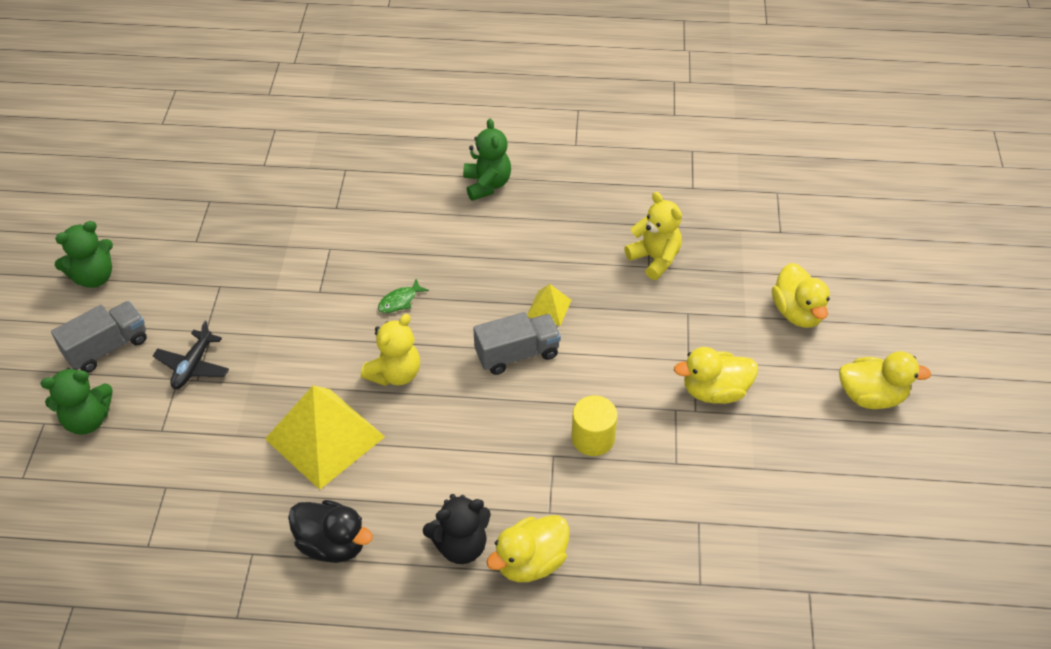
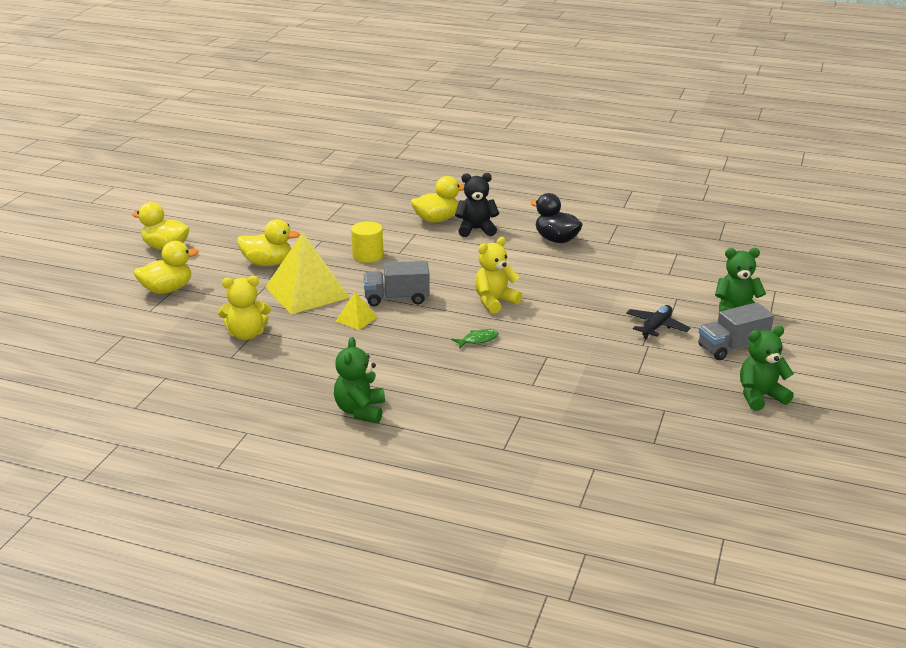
camera: 165 degrees left, 20 degrees down
(325, 438) = (554, 279): yellow pyramid -> yellow pyramid (307, 292)
(654, 259) = (246, 334): yellow teddy bear -> yellow teddy bear turned 75 degrees counterclockwise
(797, 312) = (167, 289): yellow duck -> yellow duck turned 60 degrees clockwise

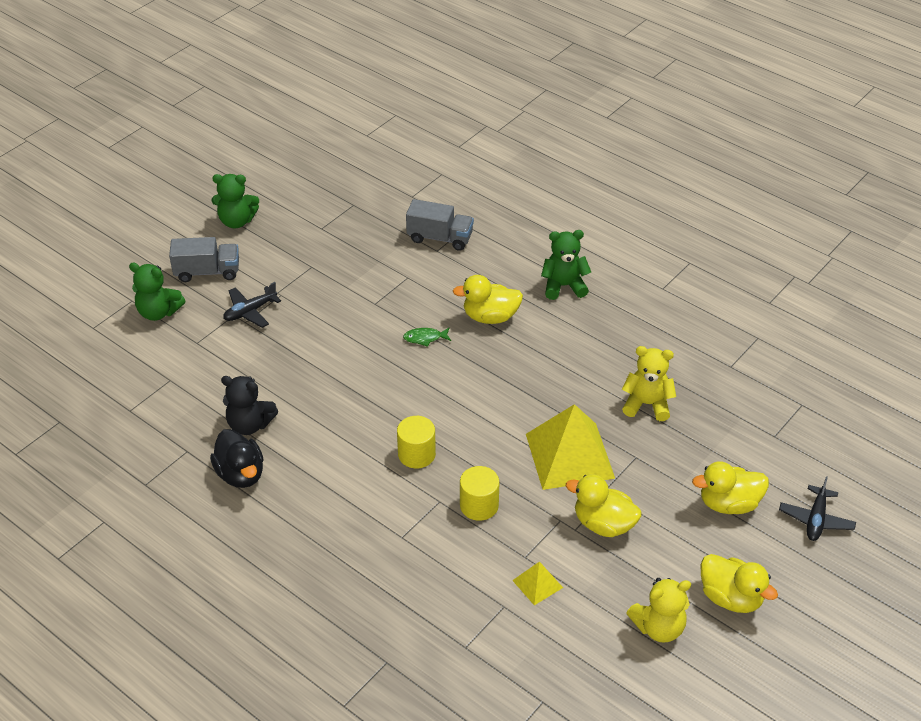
camera: 160 degrees left, 15 degrees up
(93, 294) = (816, 519): none -> black plane
(356, 319) = (530, 398): yellow pyramid -> yellow pyramid (537, 584)
(360, 411) = (564, 286): green teddy bear -> green teddy bear turned 120 degrees counterclockwise
(397, 298) = (476, 418): grey truck -> grey truck (440, 238)
(433, 271) = (416, 454): none -> yellow cylinder
(436, 220) = (359, 562): yellow duck -> yellow duck (490, 317)
(476, 229) = (322, 523): black teddy bear -> black teddy bear (250, 424)
(495, 301) = (378, 386): yellow teddy bear -> yellow teddy bear (658, 627)

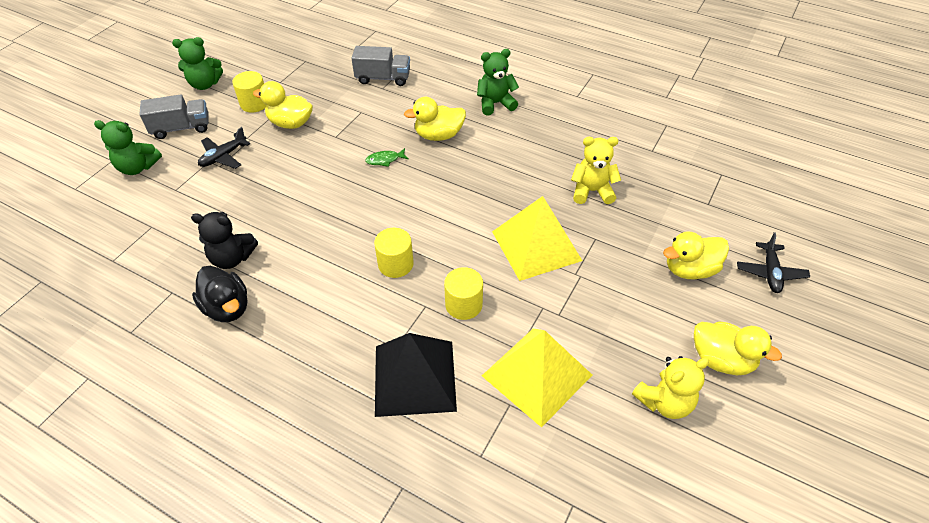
camera: 10 degrees left, 5 degrees up
(290, 252) = (254, 103): none -> yellow cylinder
(416, 568) = (415, 377): none -> black pyramid
(537, 584) = (537, 375): yellow pyramid -> yellow pyramid, size x2.19
(603, 524) = (583, 305): yellow duck -> yellow duck (290, 123)

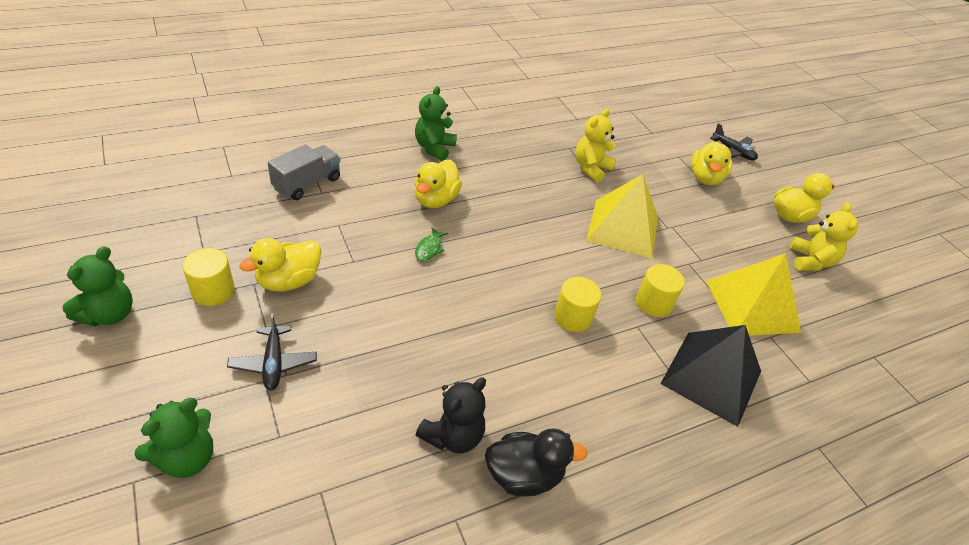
camera: 60 degrees left, 5 degrees down
(181, 128) = (166, 377): grey truck -> none

